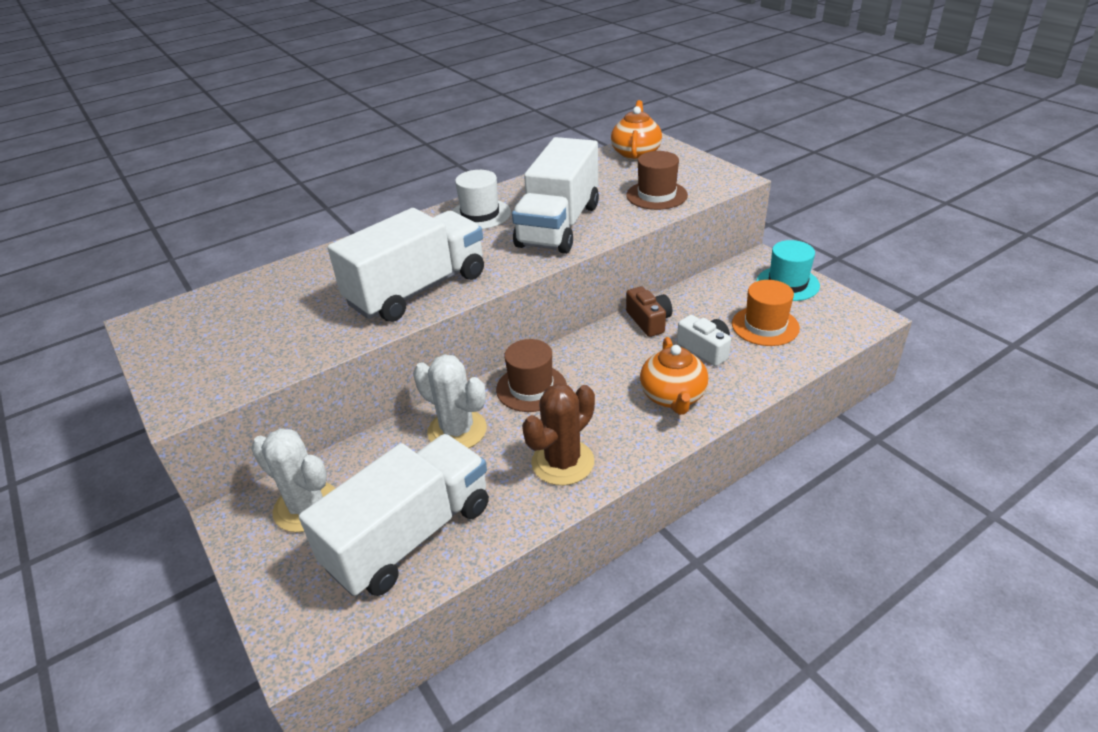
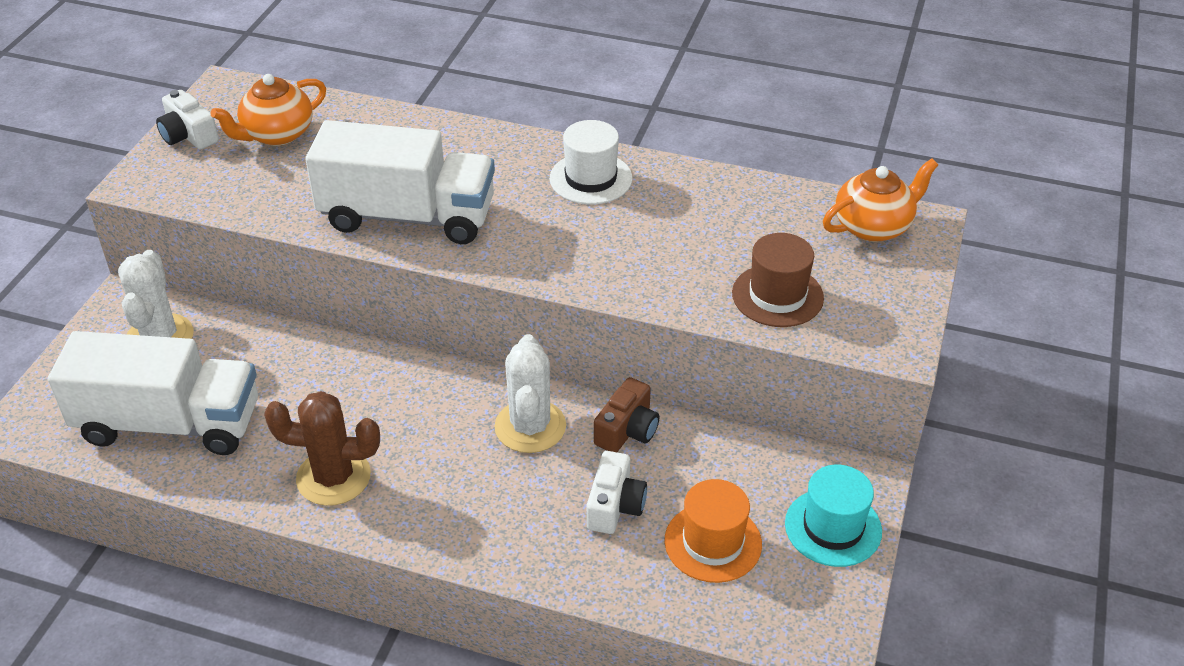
camera: 50 degrees right, 5 degrees up
(169, 358) = (188, 135): none -> white camera
(457, 430) = (322, 376): white cactus -> white cactus (530, 426)
(531, 388) = (427, 394): brown hat -> none
(559, 225) = (624, 249): white truck -> none
(673, 397) = (502, 516): orange teapot -> orange teapot (277, 134)

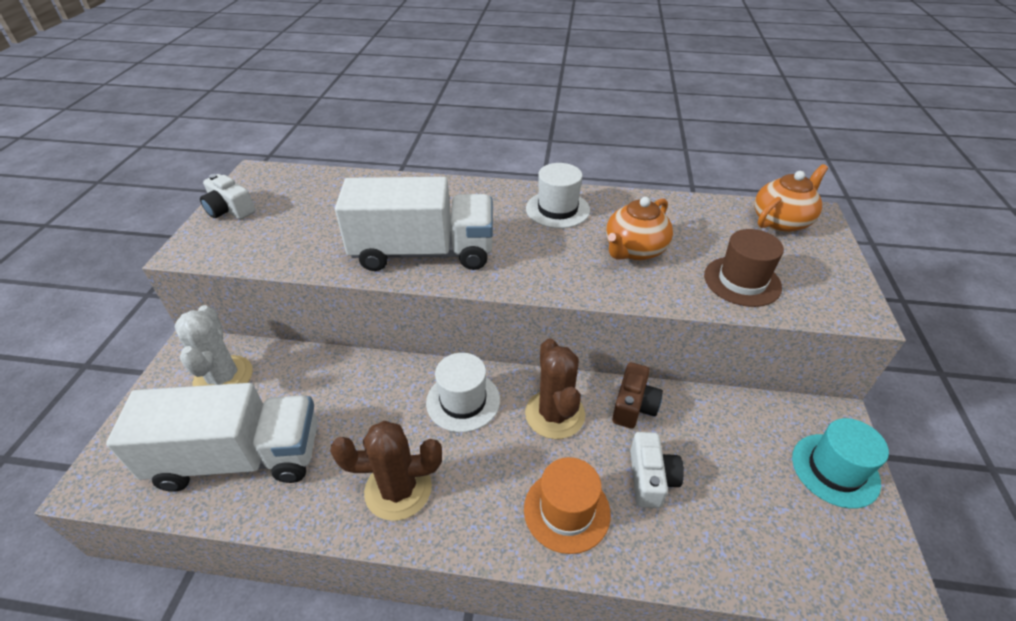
camera: 10 degrees left, 0 degrees up
(277, 134) = (303, 202): orange teapot -> orange teapot (634, 250)
(428, 398) = (463, 401): none -> white hat
(530, 426) = (555, 414): white cactus -> brown cactus
(713, 542) = (746, 501): orange hat -> orange hat (566, 510)

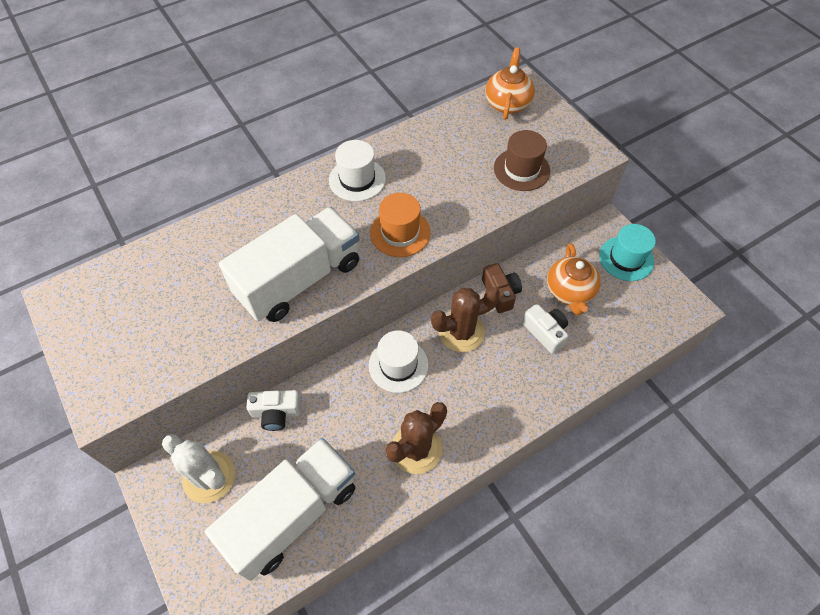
camera: 40 degrees left, 15 degrees up
(230, 210) = (85, 347): white camera -> white camera (276, 413)
(555, 414) = (461, 332): brown cactus -> brown cactus turned 60 degrees counterclockwise
(566, 510) = (519, 385): orange hat -> orange hat (400, 232)
(634, 250) = (440, 184): orange teapot -> orange teapot (569, 291)

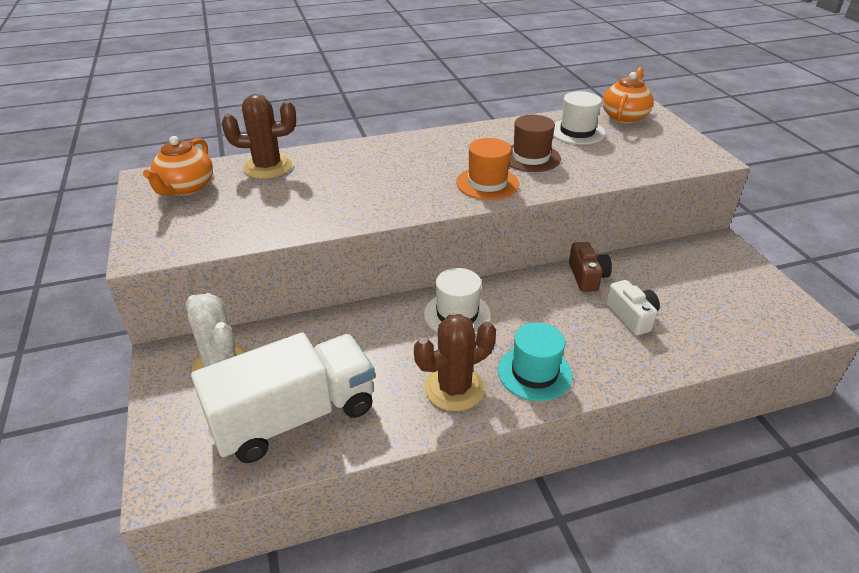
camera: 15 degrees right, 20 degrees down
(276, 413) = (313, 329): white camera -> none
(299, 279) = (374, 199): white truck -> none
(357, 179) = (457, 145): white hat -> white hat (577, 132)
(461, 332) = (535, 300): brown cactus -> brown cactus (267, 167)
(521, 169) = (628, 159): brown hat -> brown hat (530, 157)
(569, 291) = (668, 288): orange teapot -> orange teapot (186, 188)
(626, 258) = (740, 272): turquoise hat -> turquoise hat (534, 373)

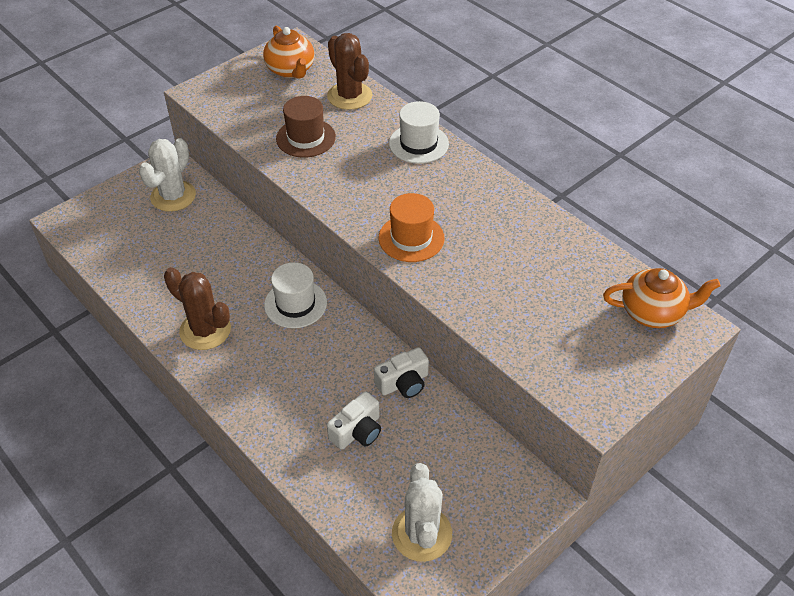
camera: 65 degrees right, 10 degrees up
(186, 188) = (291, 70): orange teapot -> orange teapot turned 105 degrees counterclockwise
(294, 417) = (141, 254): white truck -> none
(530, 157) = (486, 255): brown hat -> brown hat (306, 138)
(534, 373) = (245, 376): turquoise hat -> none
(577, 132) = (576, 278): white hat -> white hat (418, 144)
(587, 276) = (403, 383): brown camera -> white camera
(750, 310) = (422, 534): none -> white cactus

